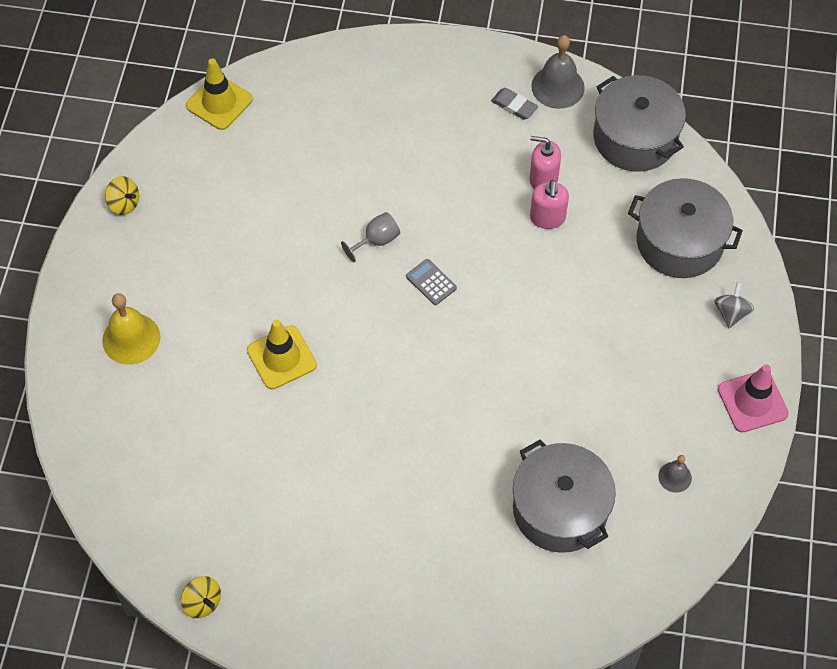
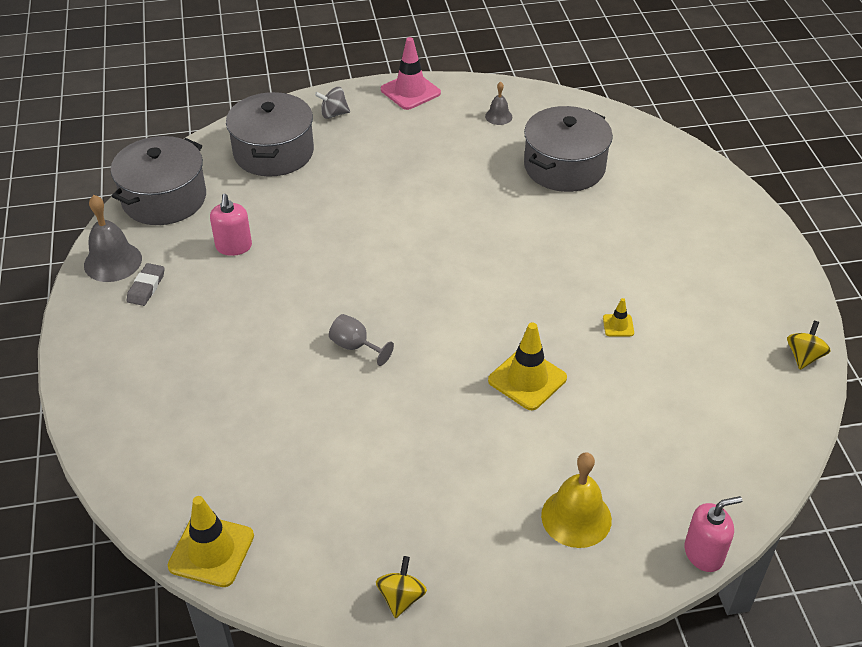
camera: 110 degrees left, 15 degrees down
(311, 458) = (618, 325): none -> yellow traffic cone
(431, 282) = (386, 294): grey calculator -> none
(547, 218) = (279, 234): pink soap dispenser -> pink soap dispenser (704, 553)

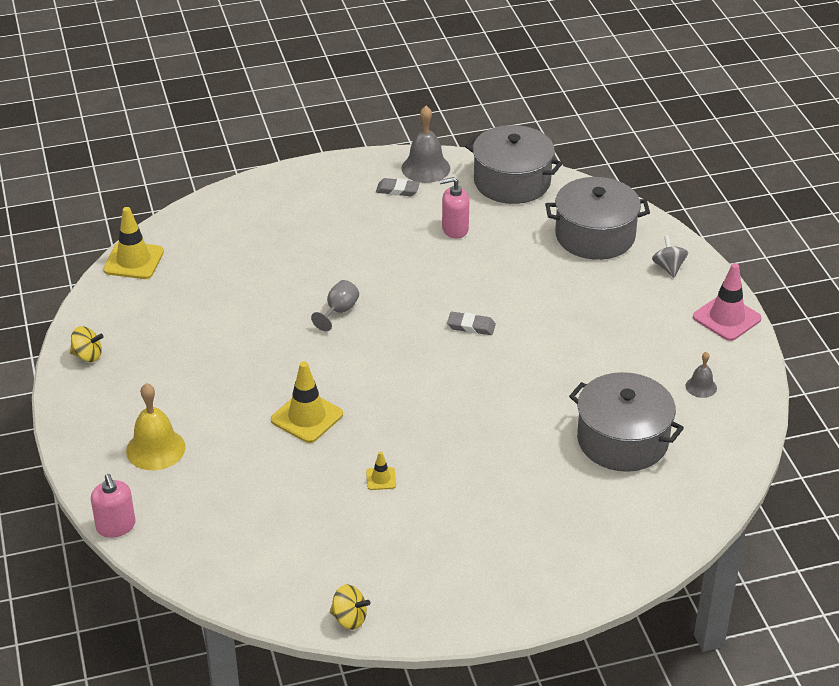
camera: 85 degrees right, 5 degrees down
(397, 247) = (471, 326): none -> grey eraser

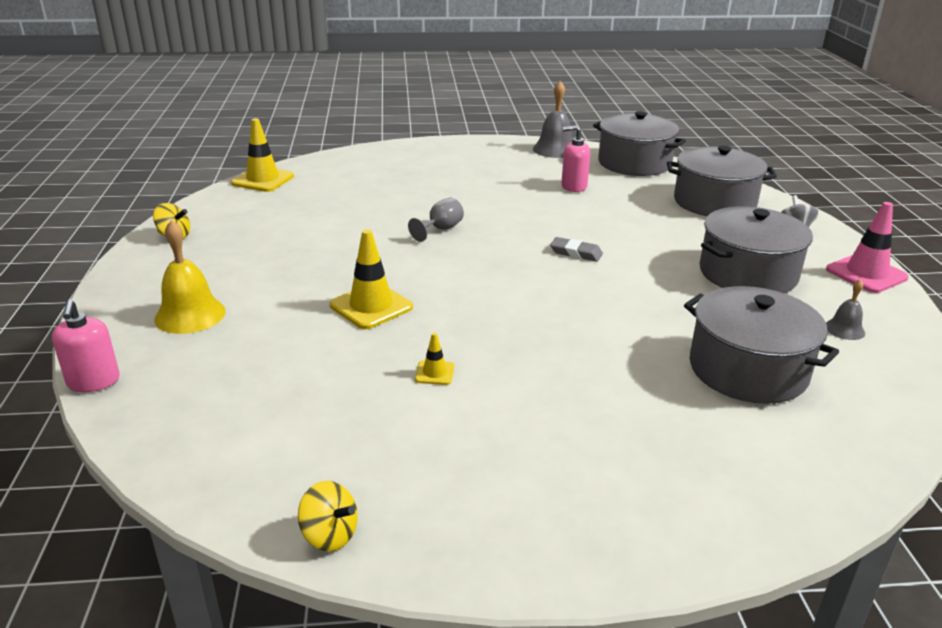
camera: 10 degrees right, 10 degrees down
(397, 190) = (525, 159): grey eraser -> none
(625, 332) = (748, 274): none -> grey pot

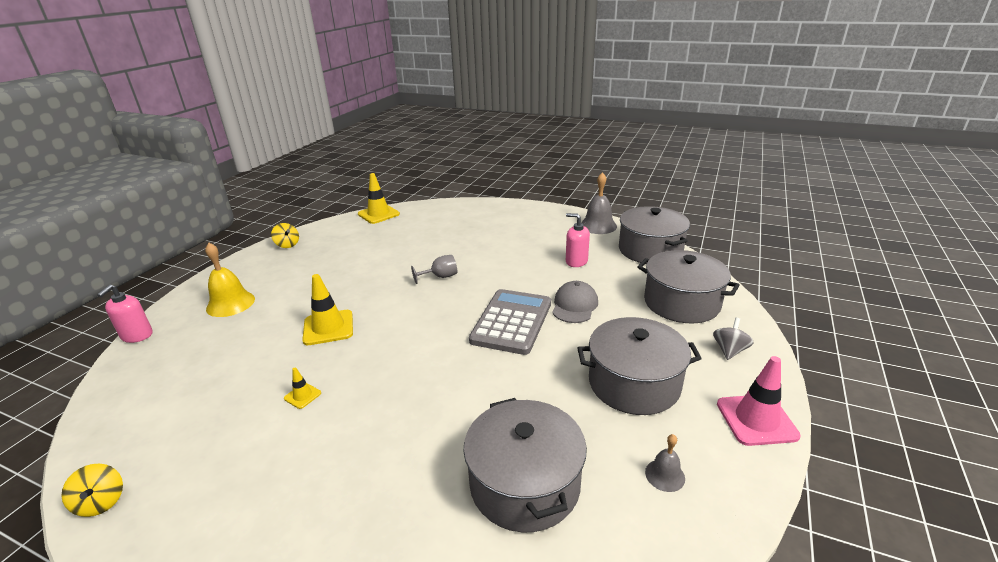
camera: 30 degrees right, 0 degrees up
(576, 253) = (511, 322): grey eraser -> grey calculator
(620, 225) = (574, 305): none -> grey cap

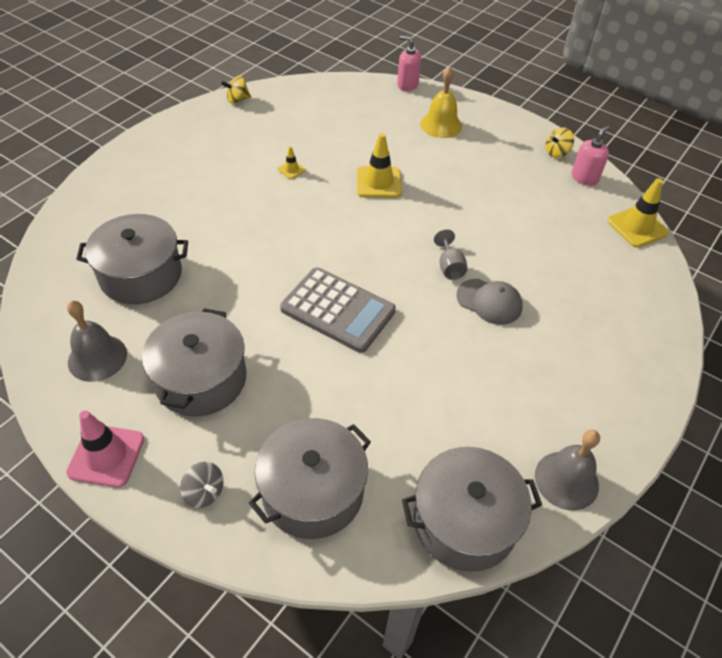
camera: 100 degrees right, 20 degrees up
(574, 305) = (348, 374): grey cap -> grey cap (489, 301)
(576, 261) = (452, 409): pink soap dispenser -> pink soap dispenser (584, 177)
(665, 475) = (97, 357): grey bell -> grey bell, size x1.82

